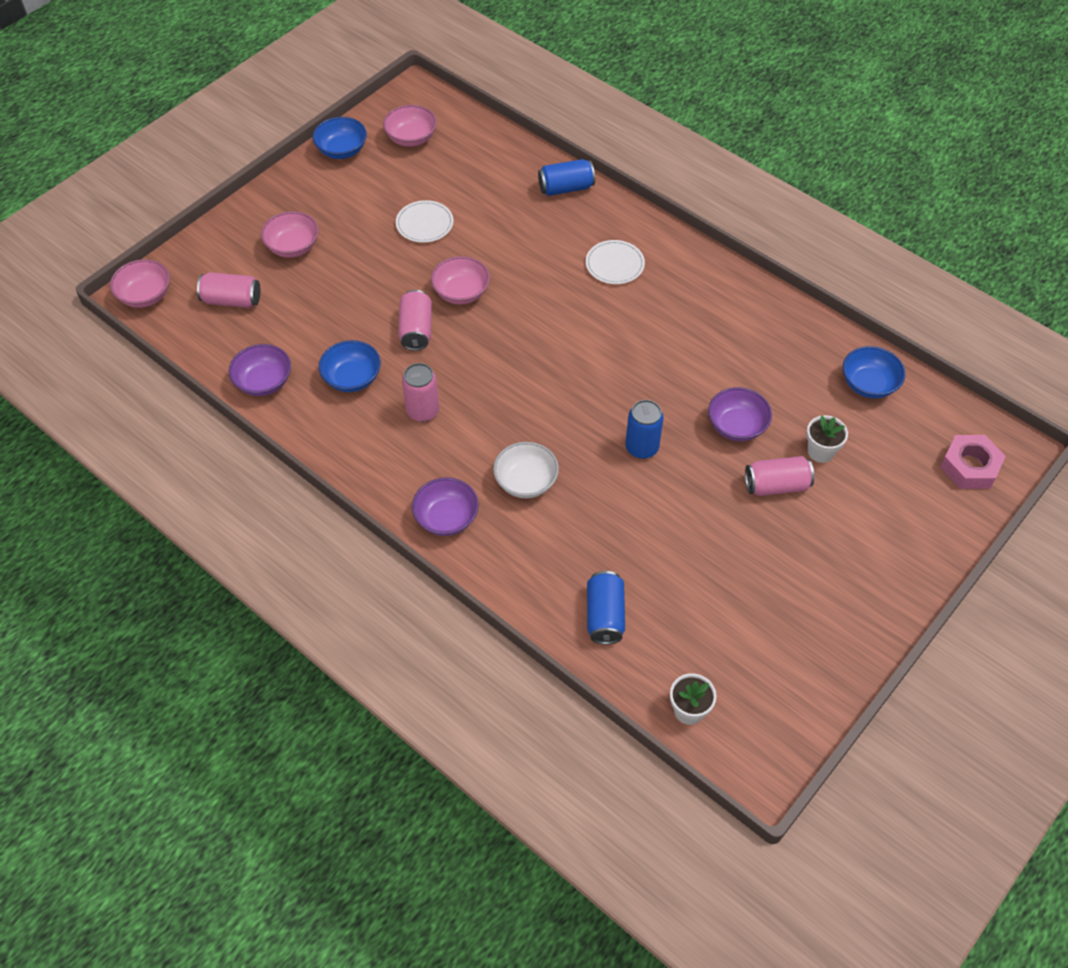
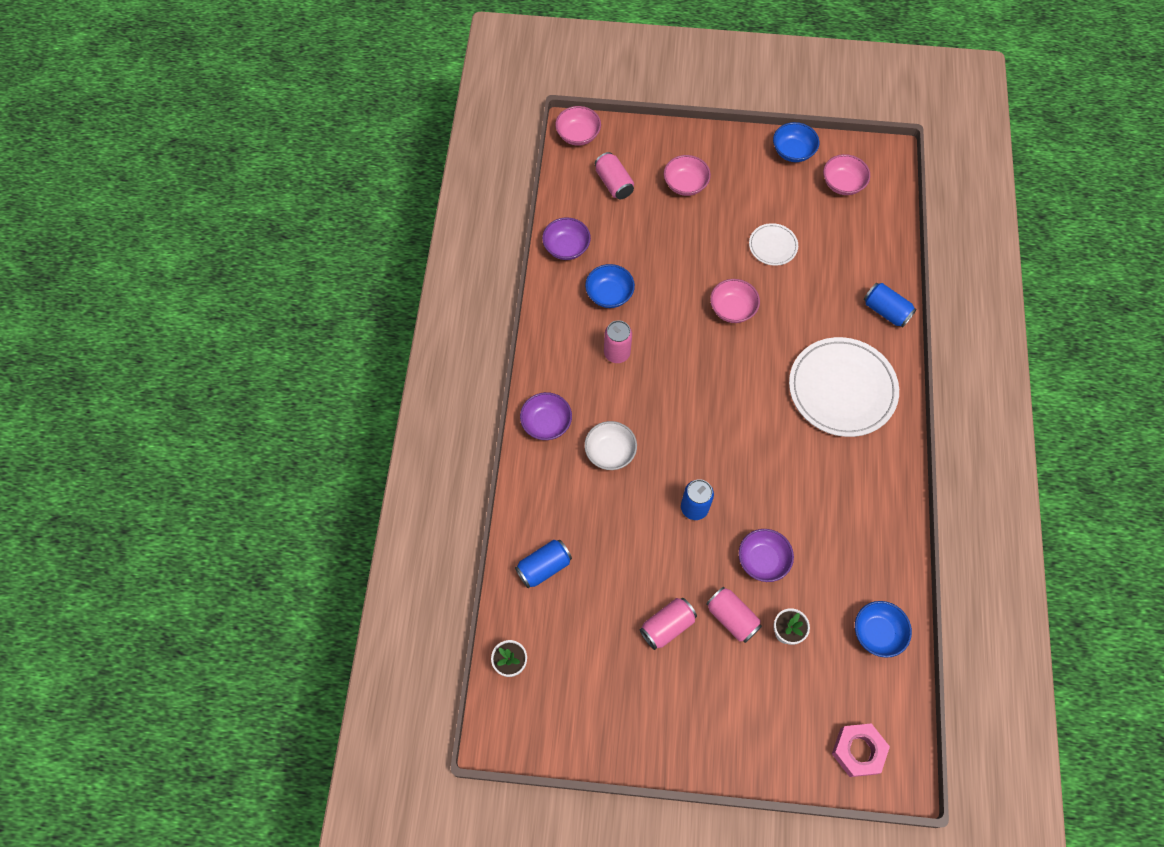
camera: 55 degrees right, 10 degrees up
(416, 330) = (678, 304): pink can -> pink can (667, 626)
(615, 264) = (842, 389): white plate -> white plate, size x2.08

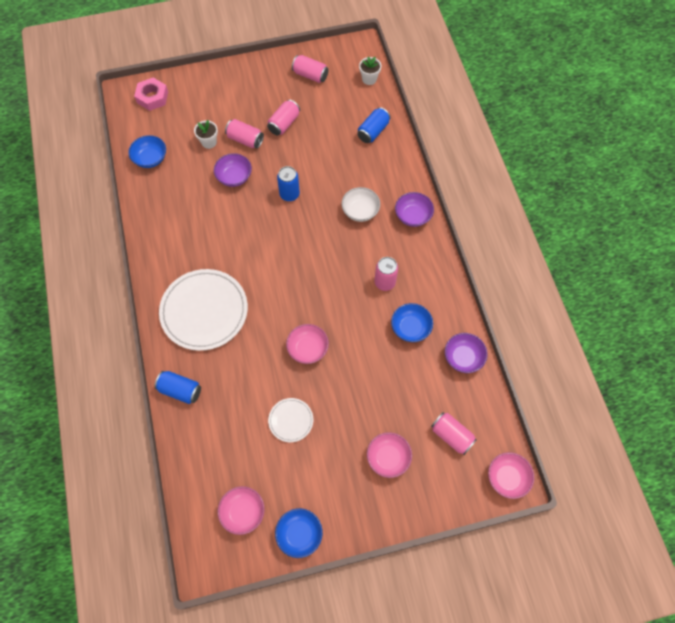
camera: 160 degrees right, 0 degrees up
(598, 705) = (310, 75): none -> pink can

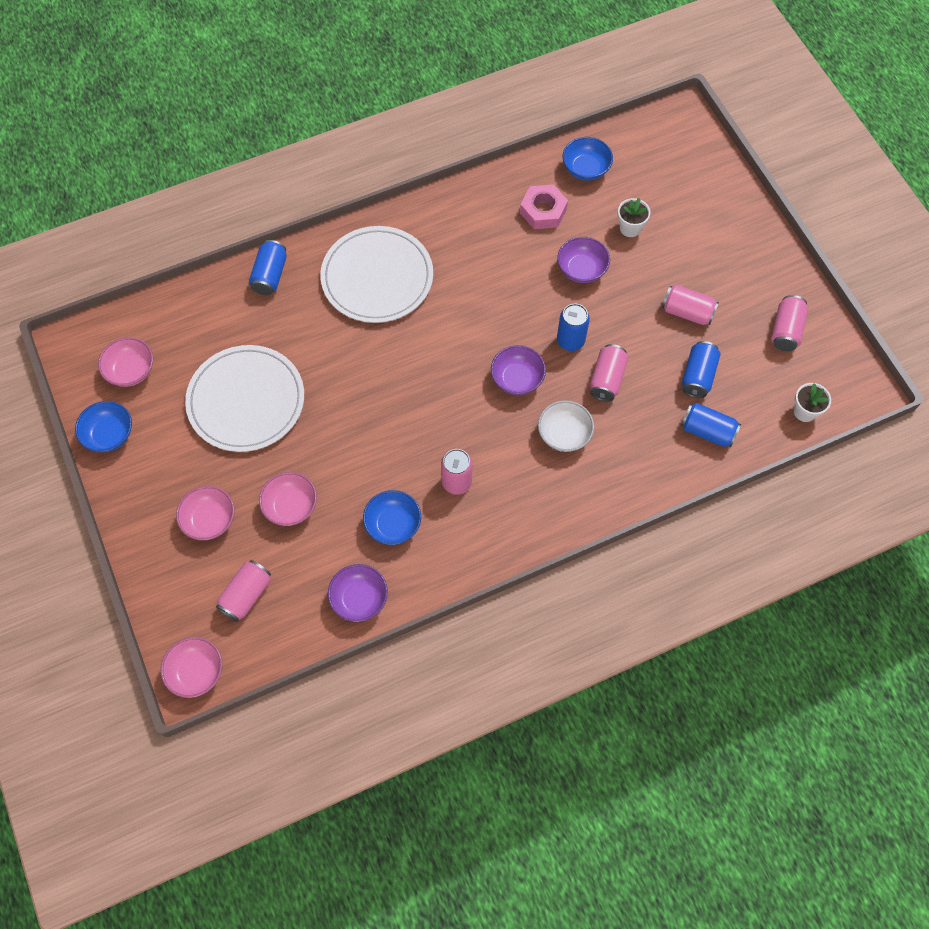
camera: 80 degrees right, 0 degrees up
(152, 97) = (685, 147): pink nut -> pink nut (543, 211)
(245, 140) = (646, 270): pink can -> pink can (607, 379)
(291, 420) = (246, 400): white plate -> white plate, size x2.08
(308, 349) = (343, 403): pink bowl -> pink bowl (291, 506)
(332, 128) = (698, 376): none -> blue can
(413, 216) = (572, 505): purple bowl -> purple bowl (517, 379)

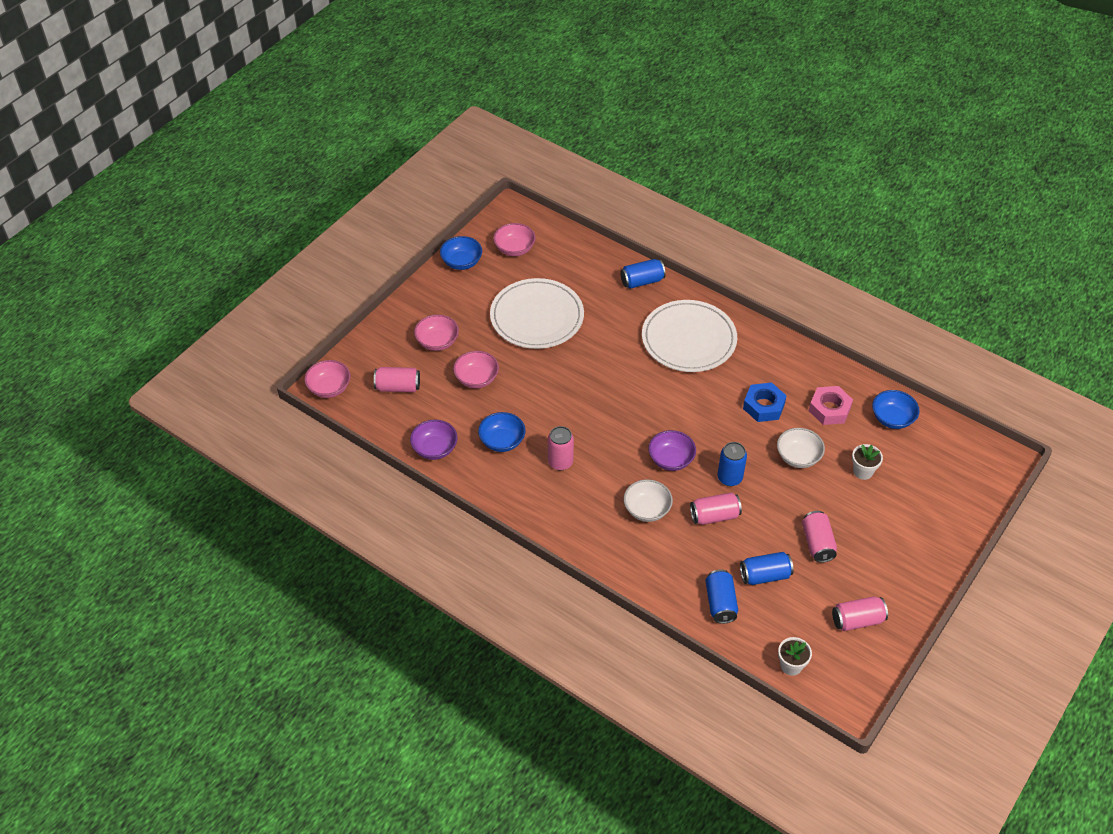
camera: 60 degrees right, 15 degrees down
(504, 262) = (763, 406): none -> blue nut
(581, 269) = (798, 457): purple bowl -> white bowl

